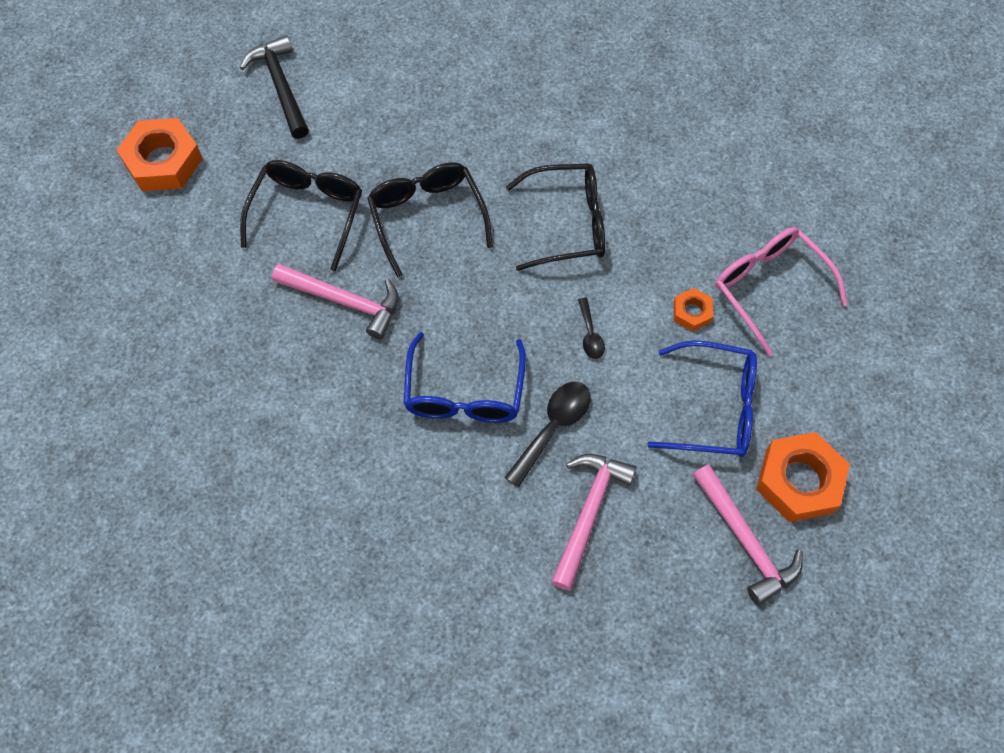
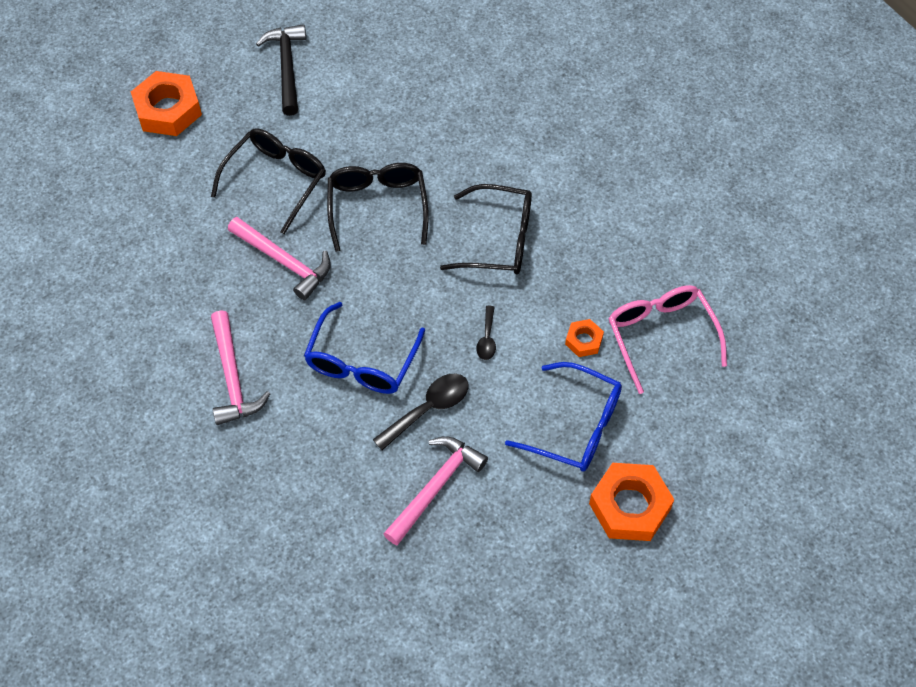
camera: 15 degrees right, 5 degrees down
(745, 541) = (564, 544): pink hammer -> pink hammer (232, 378)

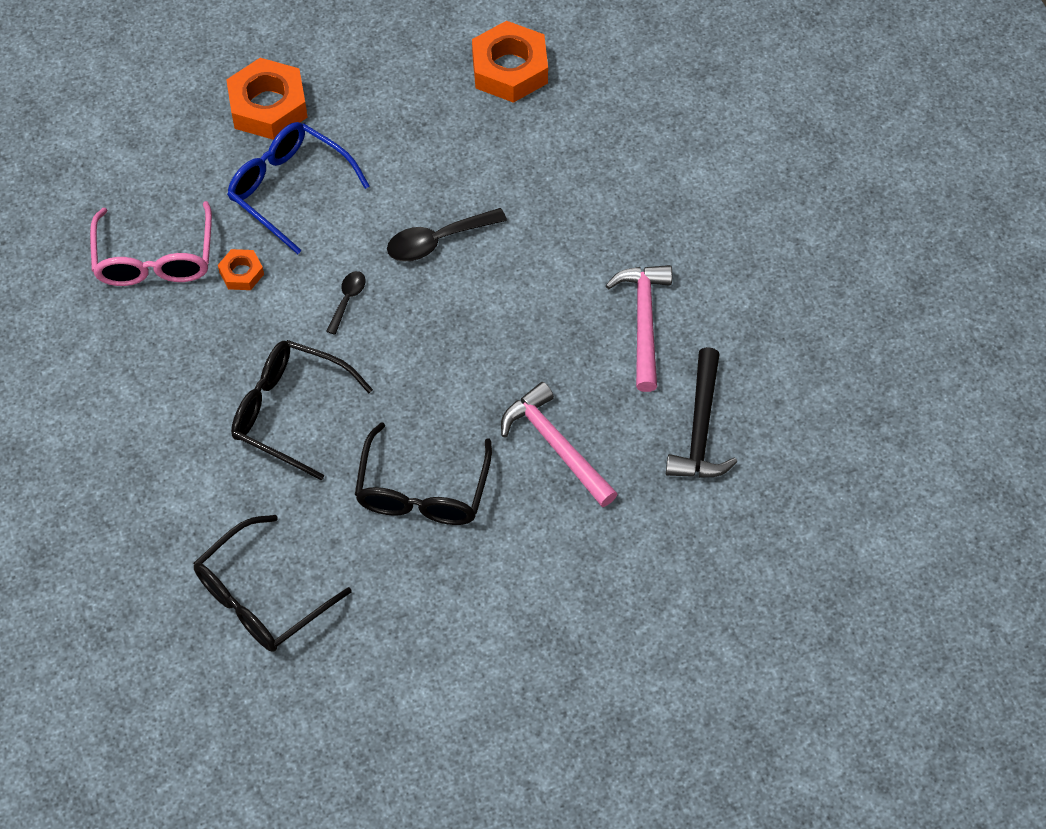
camera: 165 degrees left, 0 degrees up
(168, 110) = (668, 706): orange nut -> orange nut (510, 69)
(276, 180) = (541, 559): black glasses -> black glasses (261, 598)
(287, 67) = (486, 738): black hammer -> black hammer (700, 428)
(361, 362) = (495, 306): blue glasses -> none
(436, 487) = (454, 165): pink hammer -> none

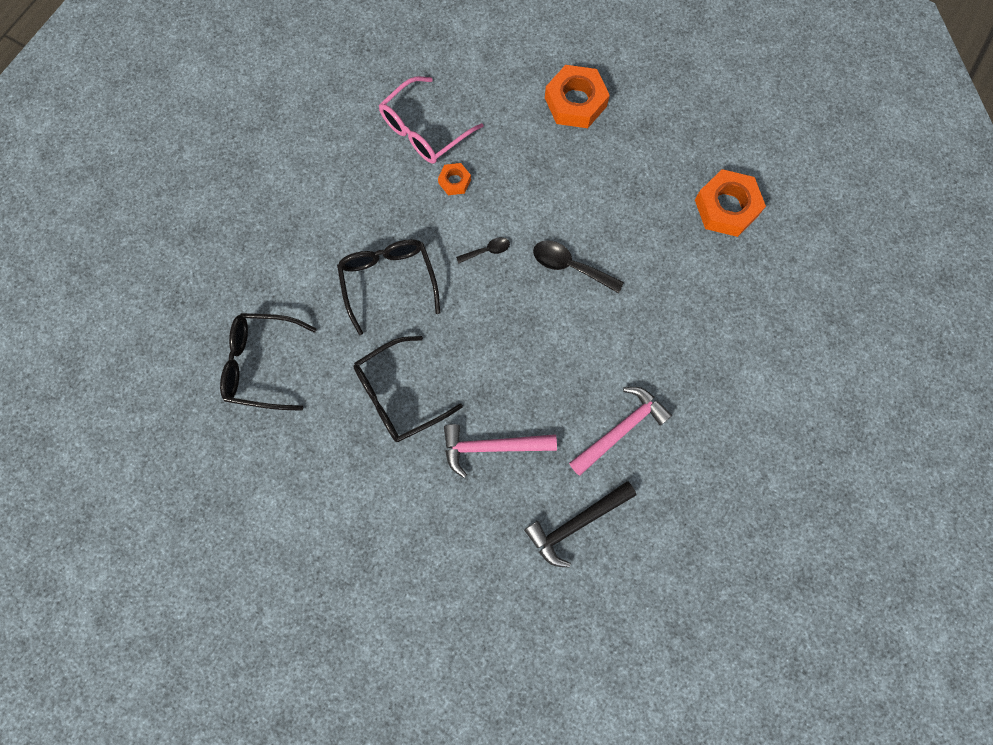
camera: 50 degrees right, 15 degrees up
(288, 189) = (531, 159): blue glasses -> none
(556, 445) = (492, 446): pink hammer -> pink hammer turned 105 degrees counterclockwise

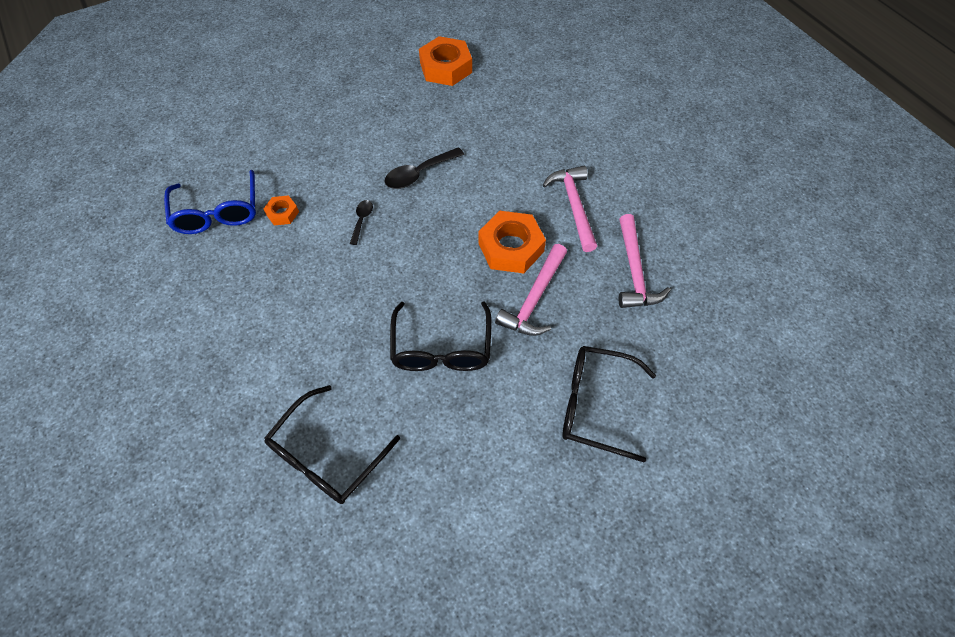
camera: 60 degrees left, 15 degrees down
(388, 281) = (330, 304): black glasses -> black glasses (594, 405)
(424, 130) = (218, 213): pink glasses -> blue glasses
(575, 102) = (289, 107): orange nut -> orange nut (511, 247)
(576, 523) = (634, 271): black hammer -> pink hammer

